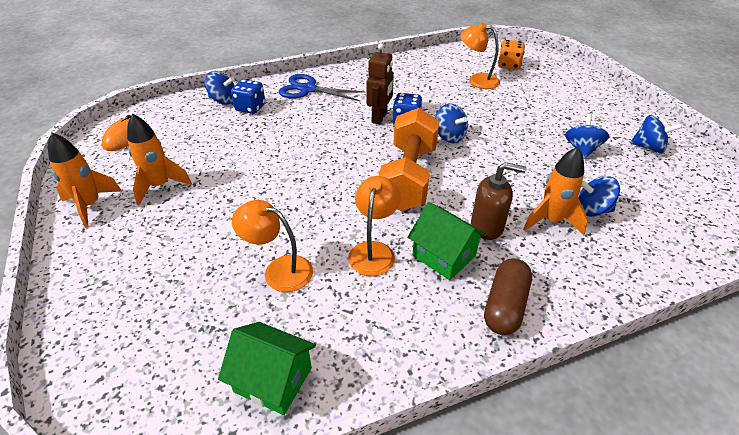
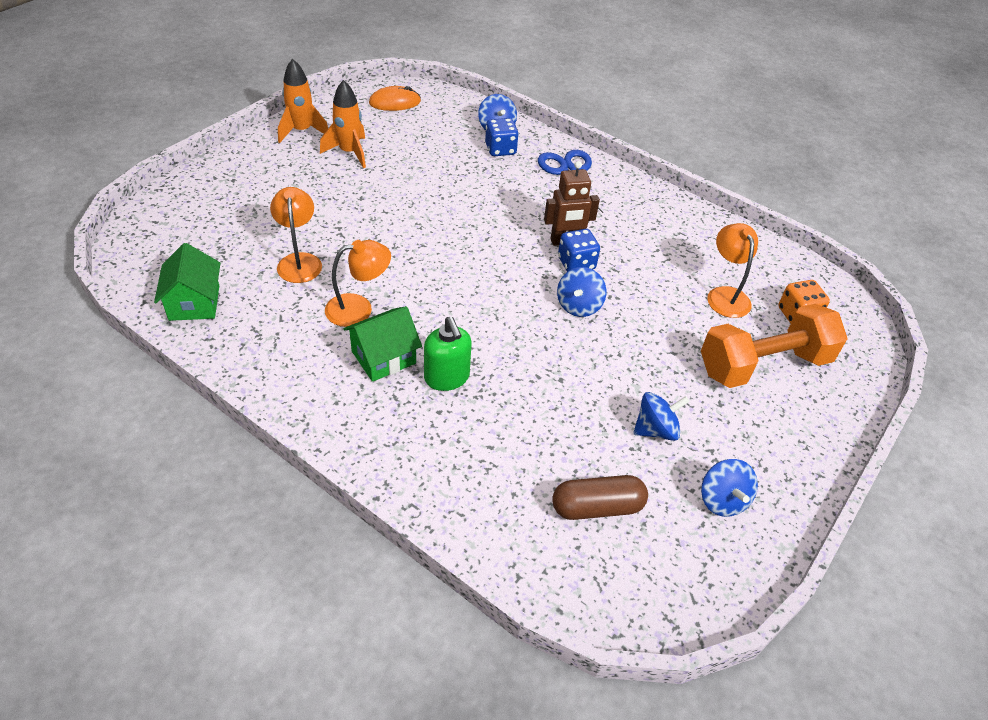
camera: 55 degrees right, 5 degrees up
(408, 177) = (480, 297): orange dumbbell -> orange dumbbell (763, 365)
(444, 255) = (383, 357): green house -> green house turned 45 degrees clockwise
(487, 226) = (447, 378): brown soap dispenser -> green soap dispenser
(505, 306) = (345, 418): brown capsule -> brown capsule (597, 507)
(551, 220) = (493, 427): orange rocket -> none
(591, 210) = (538, 460): blue spinning top -> none

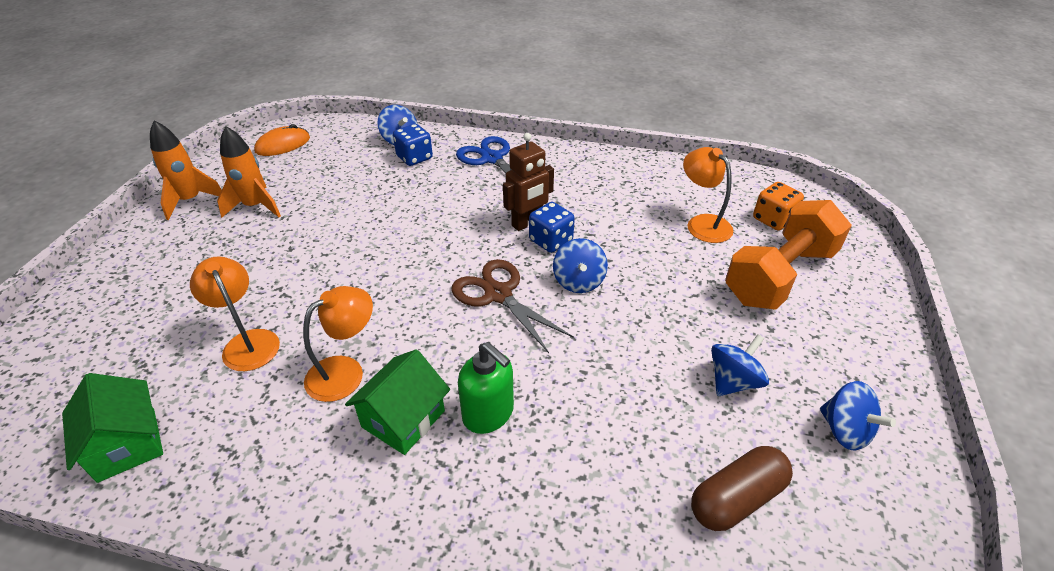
camera: 20 degrees left, 5 degrees down
(505, 292) = (498, 294): none -> brown scissors

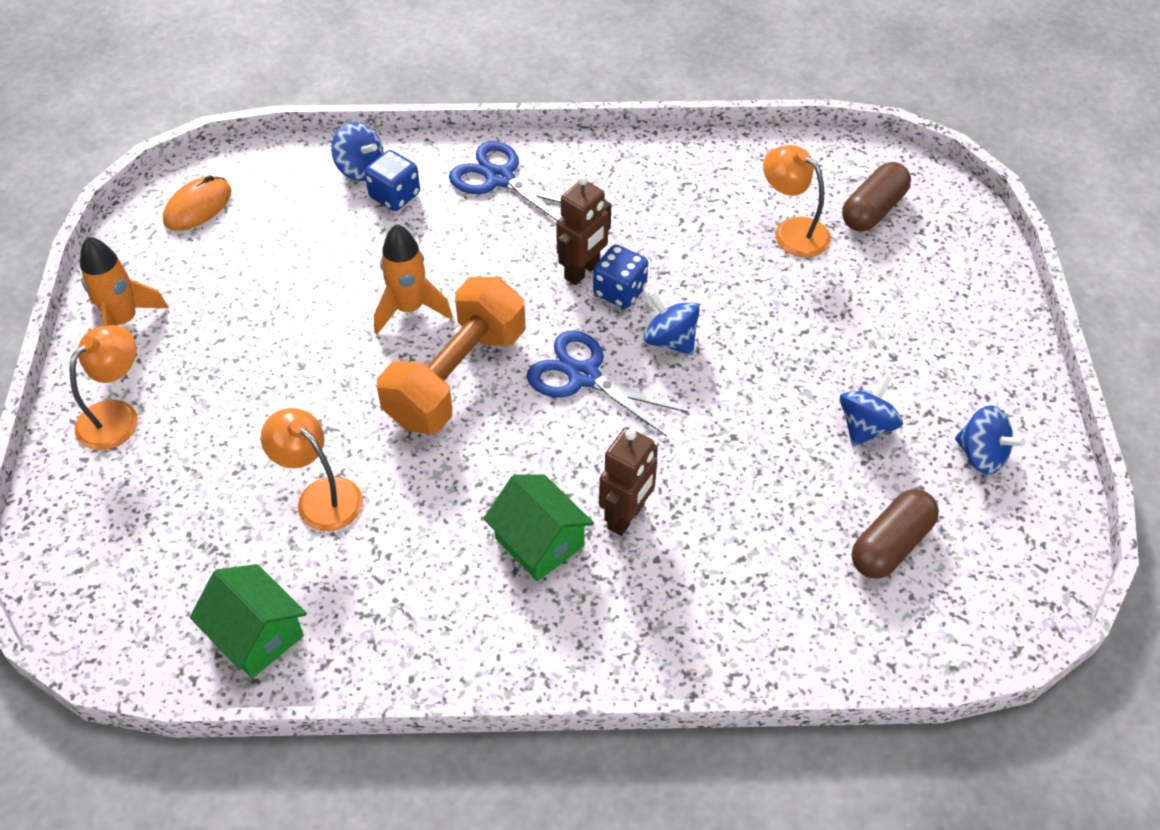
camera: 15 degrees left, 10 degrees up
(255, 206) = (219, 313): orange rocket -> orange rocket (409, 309)
(345, 371) = (452, 505): orange lamp -> orange lamp (117, 415)
(403, 419) = (539, 542): green house -> green house turned 60 degrees counterclockwise
(488, 414) = (626, 517): green soap dispenser -> brown robot
(498, 294) = (584, 376): brown scissors -> blue scissors
(578, 281) = (670, 340): blue spinning top -> blue spinning top turned 150 degrees clockwise
(773, 220) = (873, 210): orange dice -> brown capsule
(780, 276) = (892, 287): orange dumbbell -> orange dumbbell (456, 377)

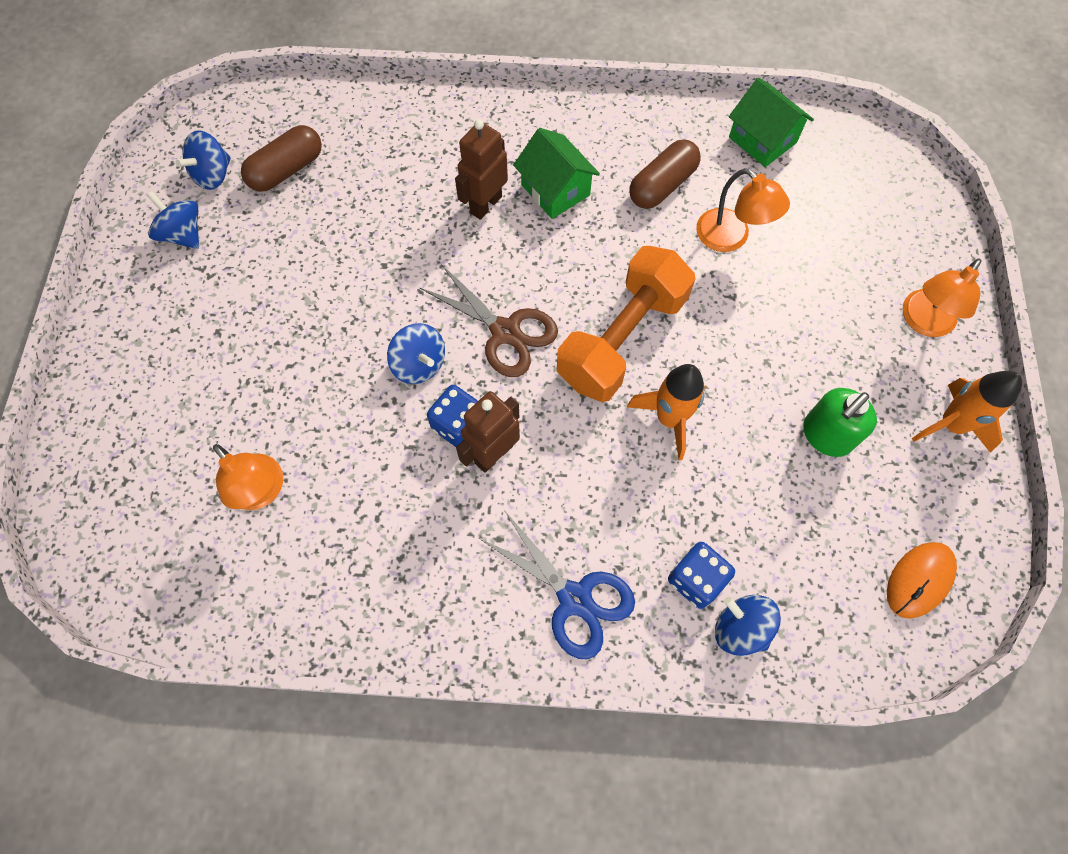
camera: 175 degrees left, 15 degrees up
(253, 305) = (826, 435): none -> green soap dispenser
(584, 376) = (505, 332): blue scissors -> brown scissors
(865, 426) = (269, 266): blue spinning top -> blue spinning top (213, 175)
(873, 210) = (164, 516): brown capsule -> brown capsule (662, 185)

